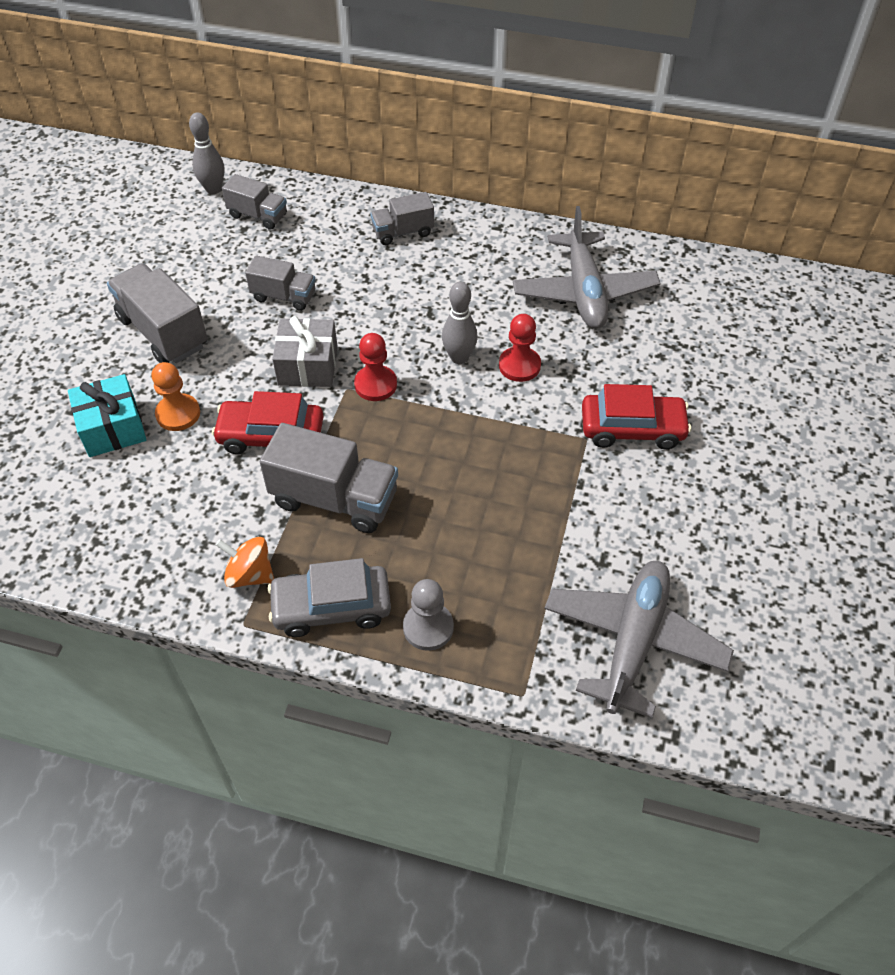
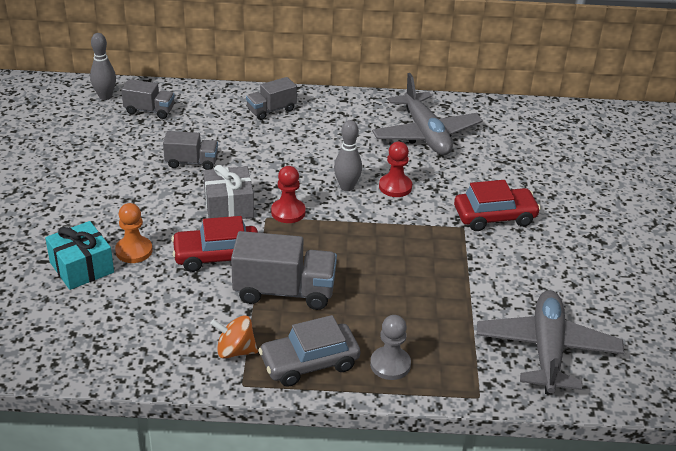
camera: 15 degrees left, 15 degrees down
(163, 332) = (100, 197): grey truck -> none

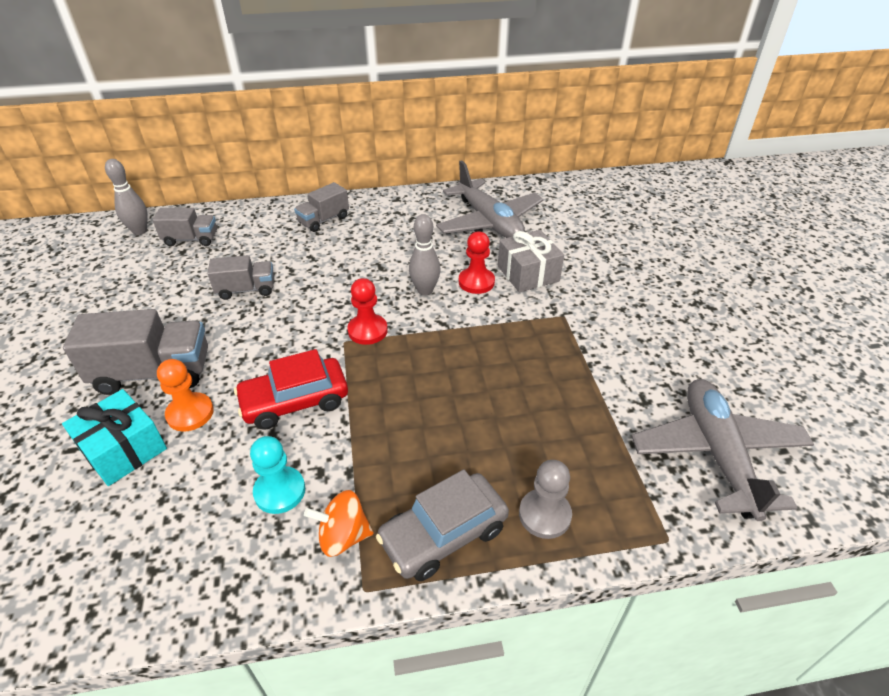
camera: 10 degrees left, 5 degrees up
(194, 315) = (280, 491): none -> turquoise pawn
(229, 206) = (298, 334): grey gift -> grey gift (528, 273)
(284, 291) = (387, 434): grey truck -> grey truck (154, 373)
(494, 217) = (591, 298): red car -> none

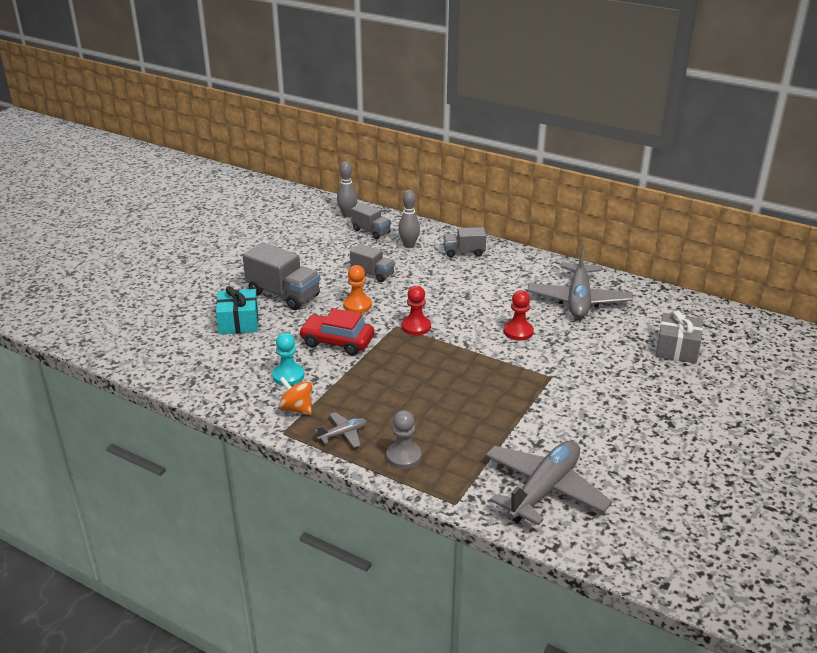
camera: 40 degrees right, 10 degrees down
(190, 413) = (282, 322): orange pawn -> orange pawn (357, 305)
(425, 290) = (478, 321): grey bowling pin -> grey bowling pin (409, 245)
(443, 534) = (343, 434): grey car -> grey plane
(528, 273) = (561, 343): grey gift -> grey gift (677, 349)

